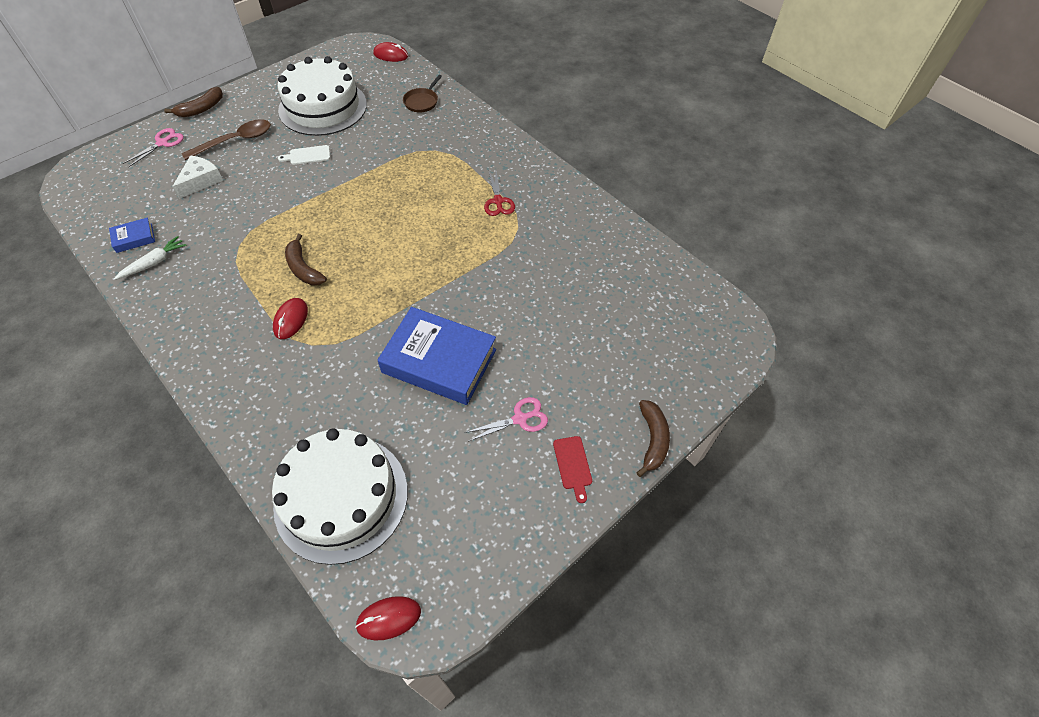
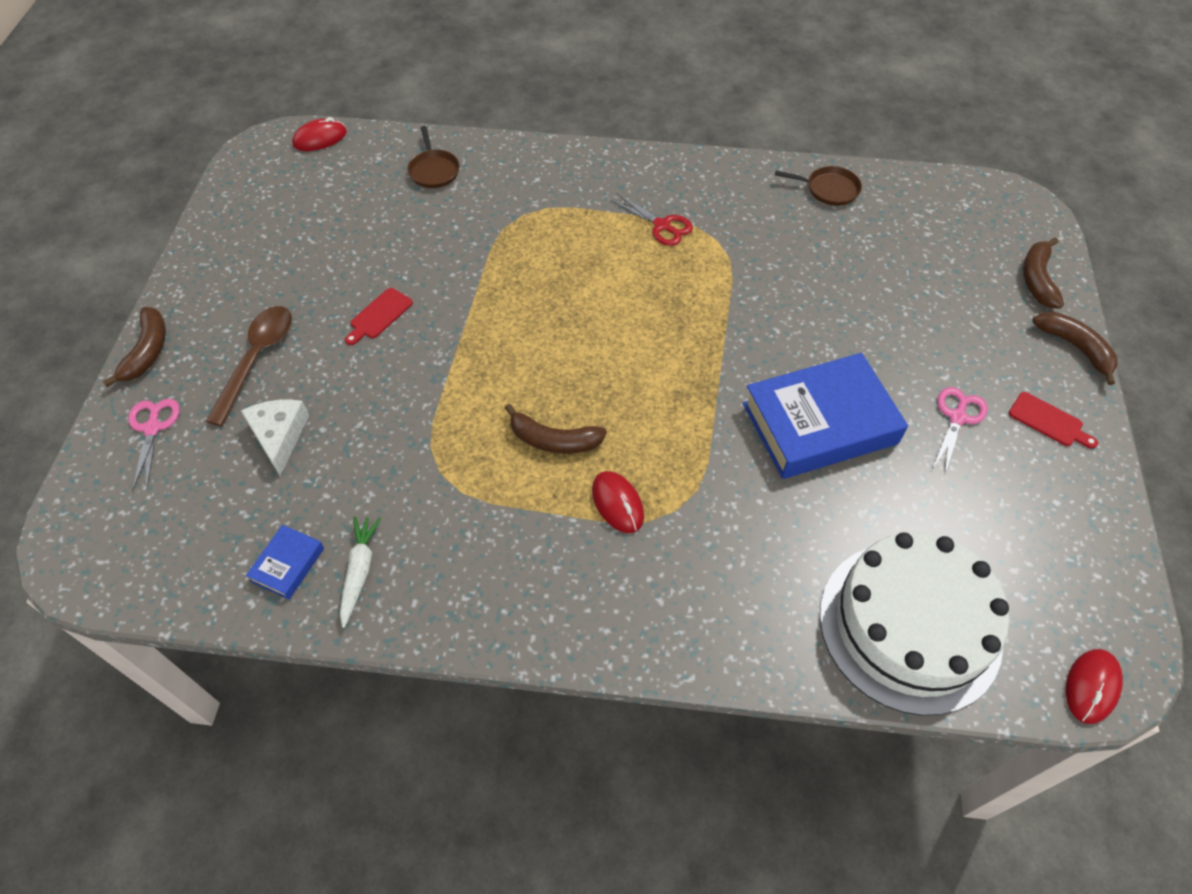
camera: 40 degrees left, 0 degrees up
(307, 155) = (379, 315): white cutting board -> red cutting board
(323, 107) = (318, 248): white cake -> none
(622, 243) = (829, 189): none -> brown pan
(685, 384) = (1037, 279): none -> brown banana

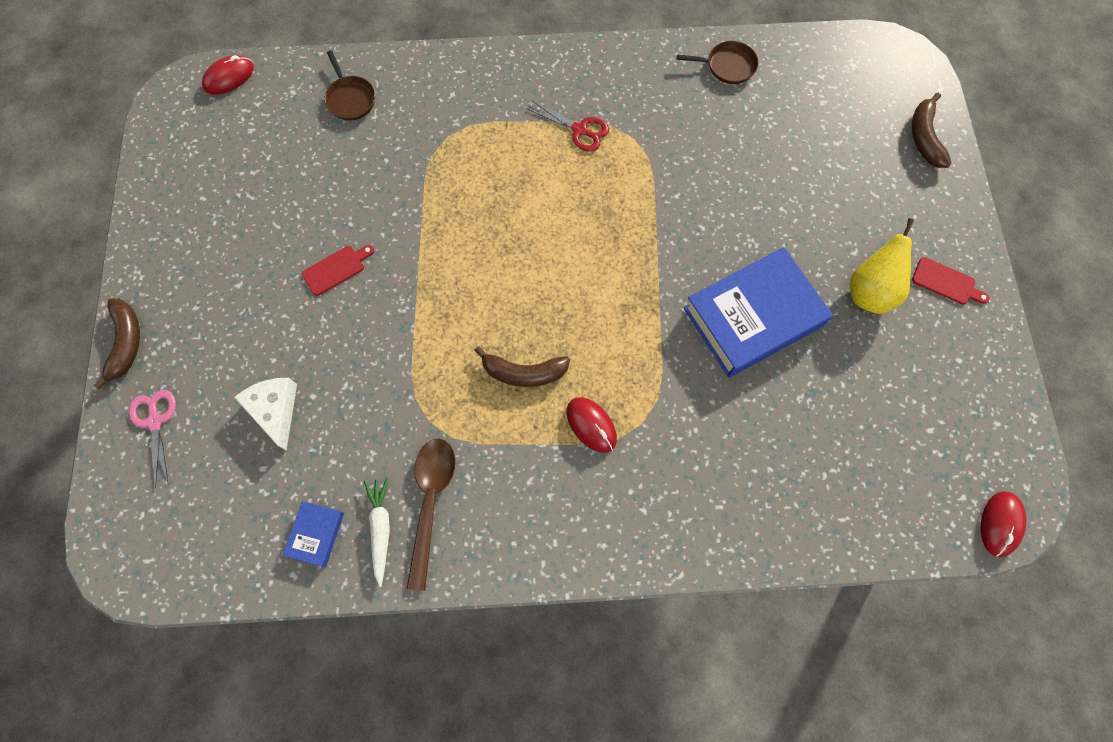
camera: 10 degrees left, 15 degrees up
(257, 359) = (233, 334): brown spoon -> brown spoon (431, 501)
(379, 315) = (336, 269): red cutting board -> red cutting board turned 150 degrees counterclockwise
(909, 625) = (851, 496): white cake -> none
(957, 417) = (869, 291): pink scissors -> yellow pear
(1075, 348) = (962, 204): brown banana -> none

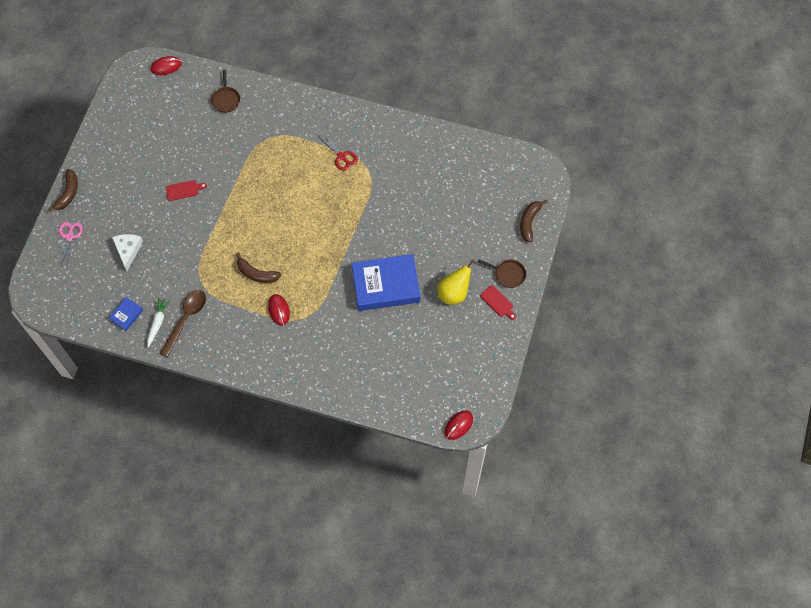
camera: 20 degrees right, 5 degrees down
(728, 66) = (440, 146): brown pan -> brown pan (508, 274)

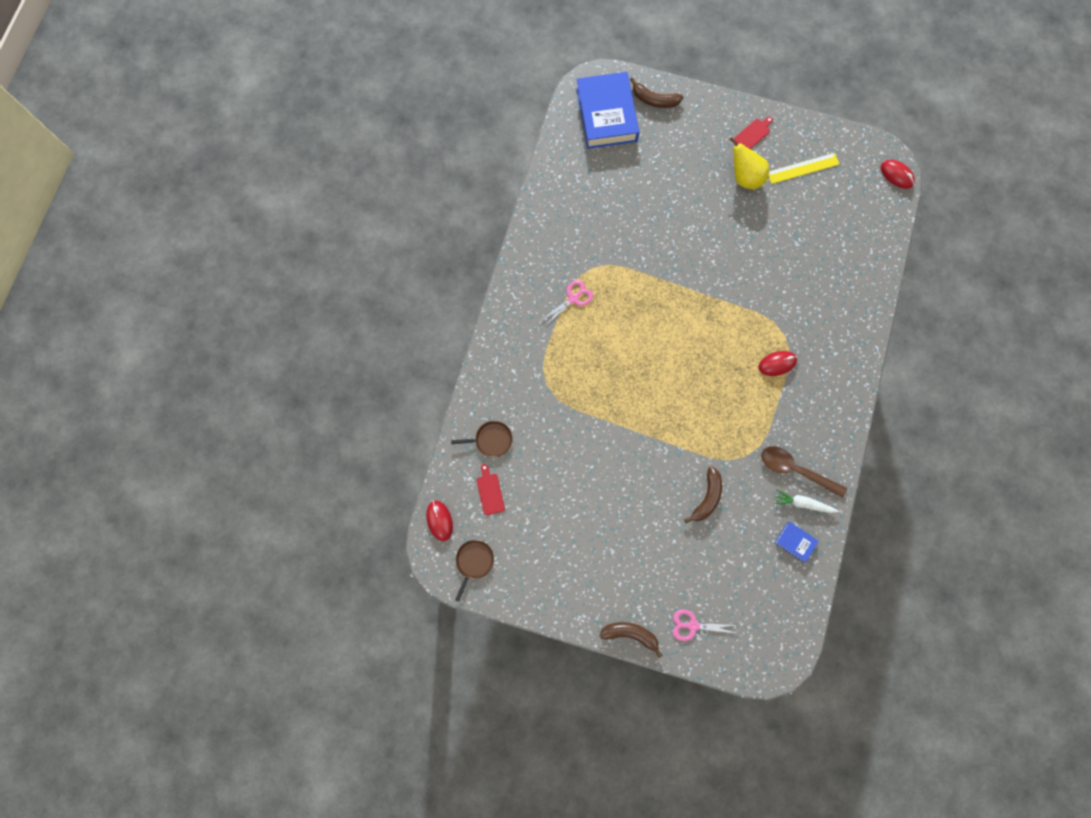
camera: 90 degrees left, 10 degrees up
(128, 250) = (709, 548): white cheese -> none
(183, 190) = (622, 484): red cutting board -> red cutting board (490, 492)
(256, 273) = (732, 391): brown banana -> brown banana (707, 497)
(341, 156) = (573, 298): red scissors -> pink scissors
(386, 285) = (739, 248): blue book -> blue book (606, 115)
(464, 343) = (802, 168): none -> yellow ruler
(508, 274) = (719, 123): brown pan -> brown pan (474, 561)

